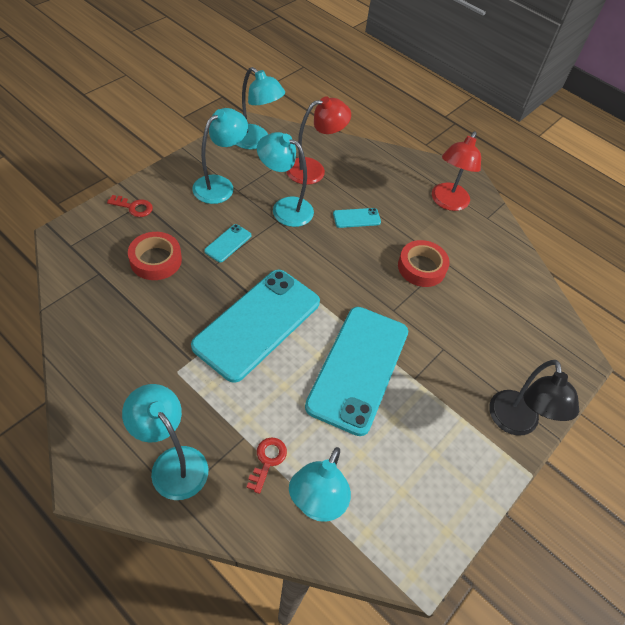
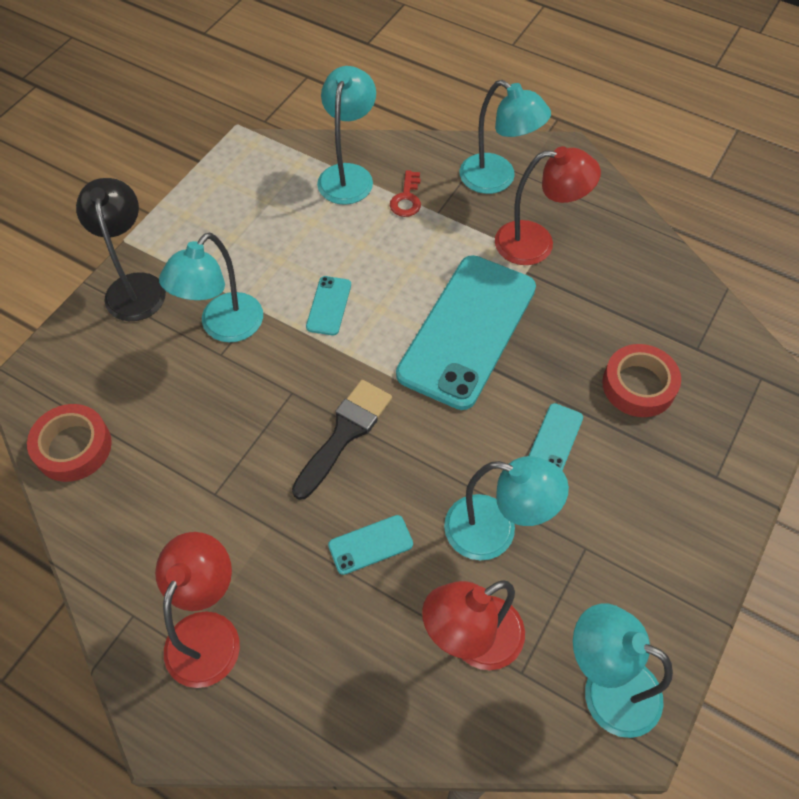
camera: 175 degrees right, 5 degrees up
(134, 207) = (723, 465): red key -> none
(169, 384) = (537, 243): none -> red lamp
(220, 185) = (619, 550): turquoise lamp -> turquoise lamp (224, 327)
(358, 368) = (329, 306): turquoise phone -> turquoise phone, size x0.40
(361, 277) = (344, 433): none -> black brush
(421, 267) = (253, 474): red tape -> red tape (73, 447)

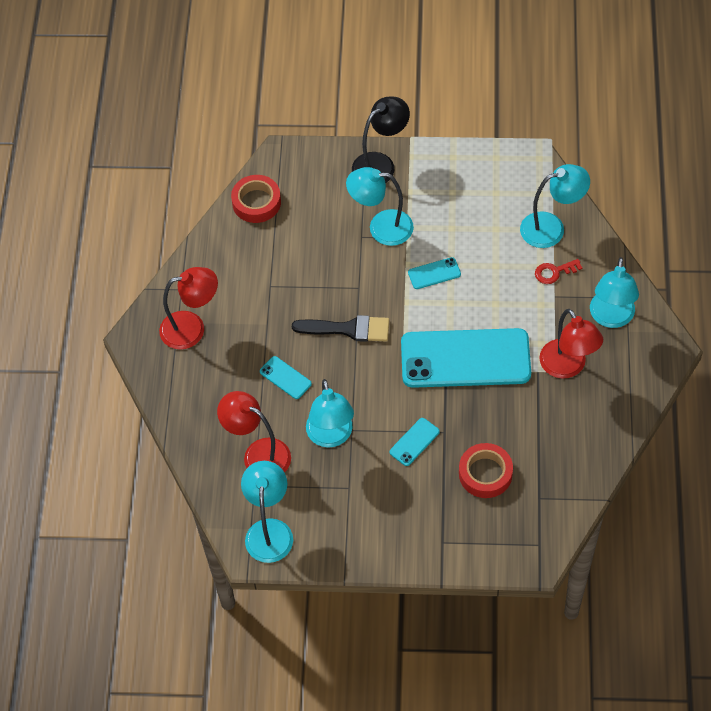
camera: 65 degrees right, 0 degrees up
(555, 439) = (414, 442): turquoise phone -> turquoise phone turned 45 degrees counterclockwise

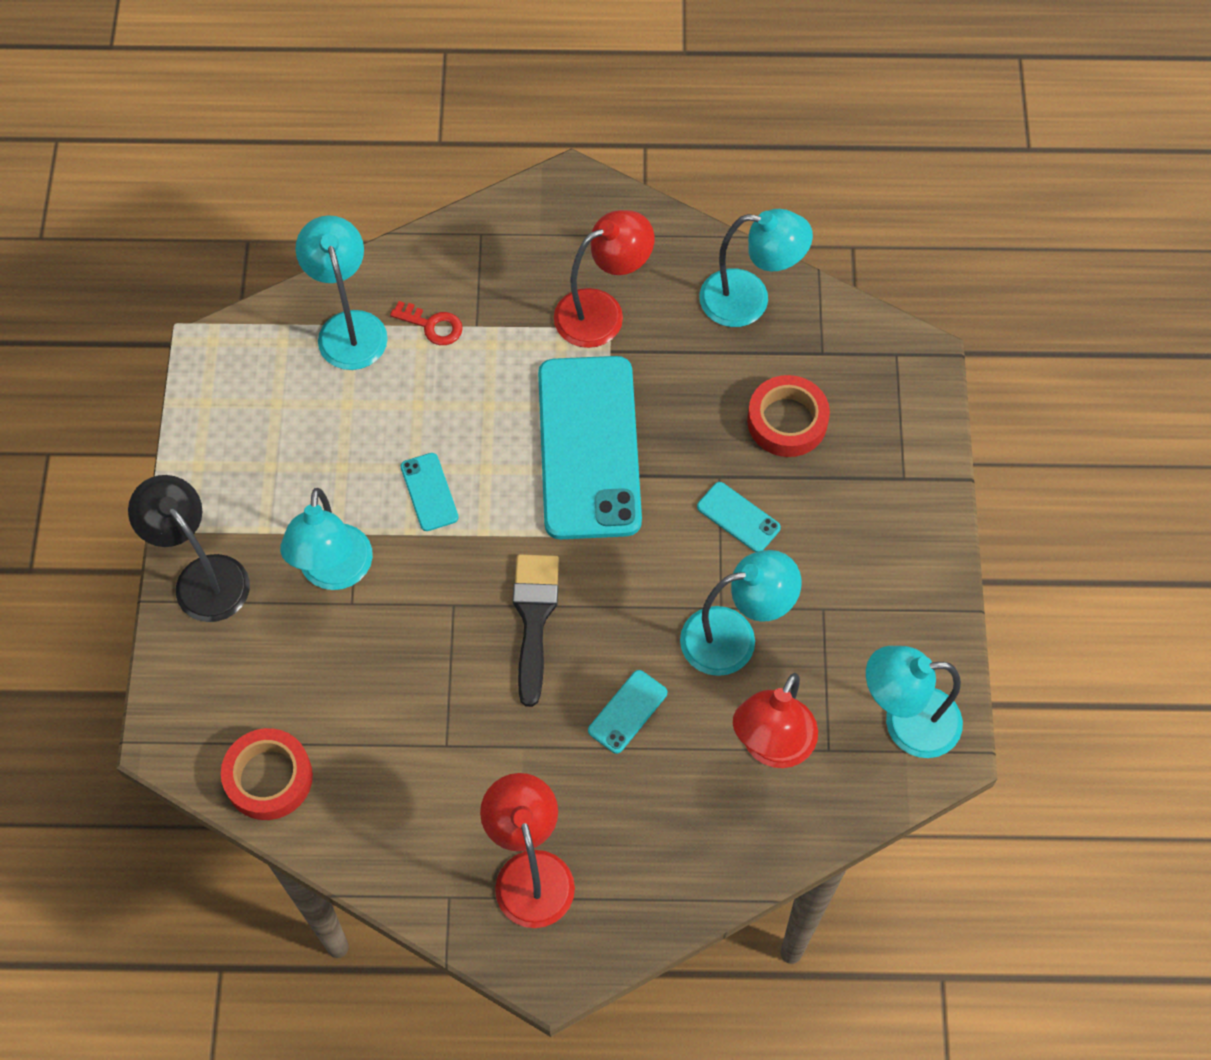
camera: 95 degrees left, 5 degrees up
(554, 272) = (432, 325): red key -> red key turned 45 degrees counterclockwise
(611, 318) = (516, 254): turquoise lamp -> turquoise lamp (749, 300)

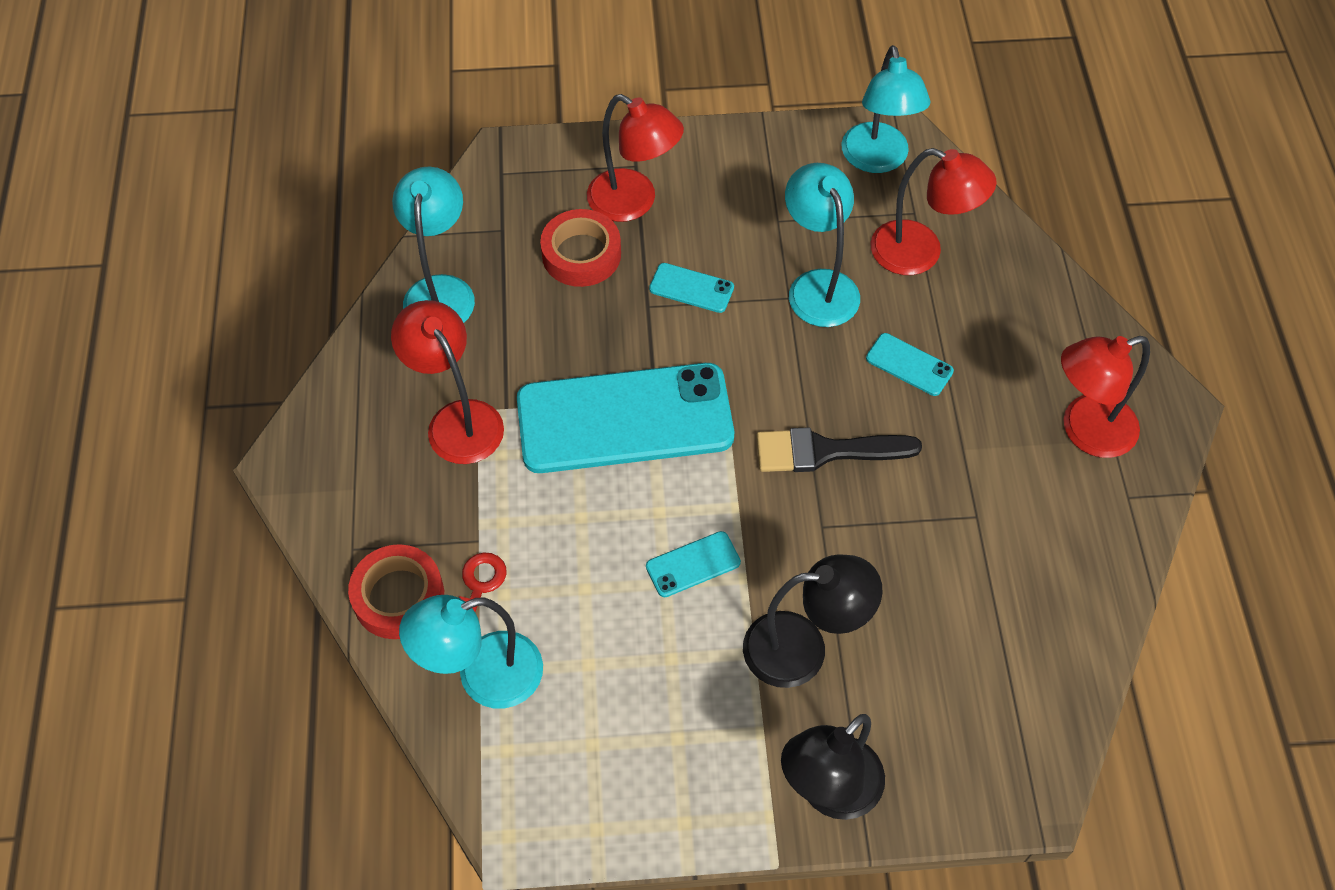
camera: 95 degrees left, 5 degrees down
(268, 778) = (1049, 681): red tape -> red tape (398, 597)
(334, 572) = (802, 648): turquoise lamp -> black lamp
(738, 517) = (691, 288): turquoise phone -> turquoise phone turned 75 degrees clockwise
(852, 473) = (634, 202): none -> red lamp

